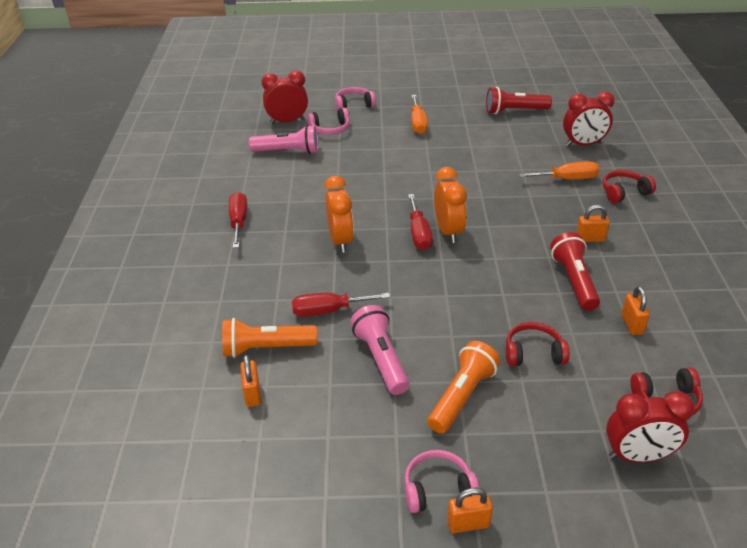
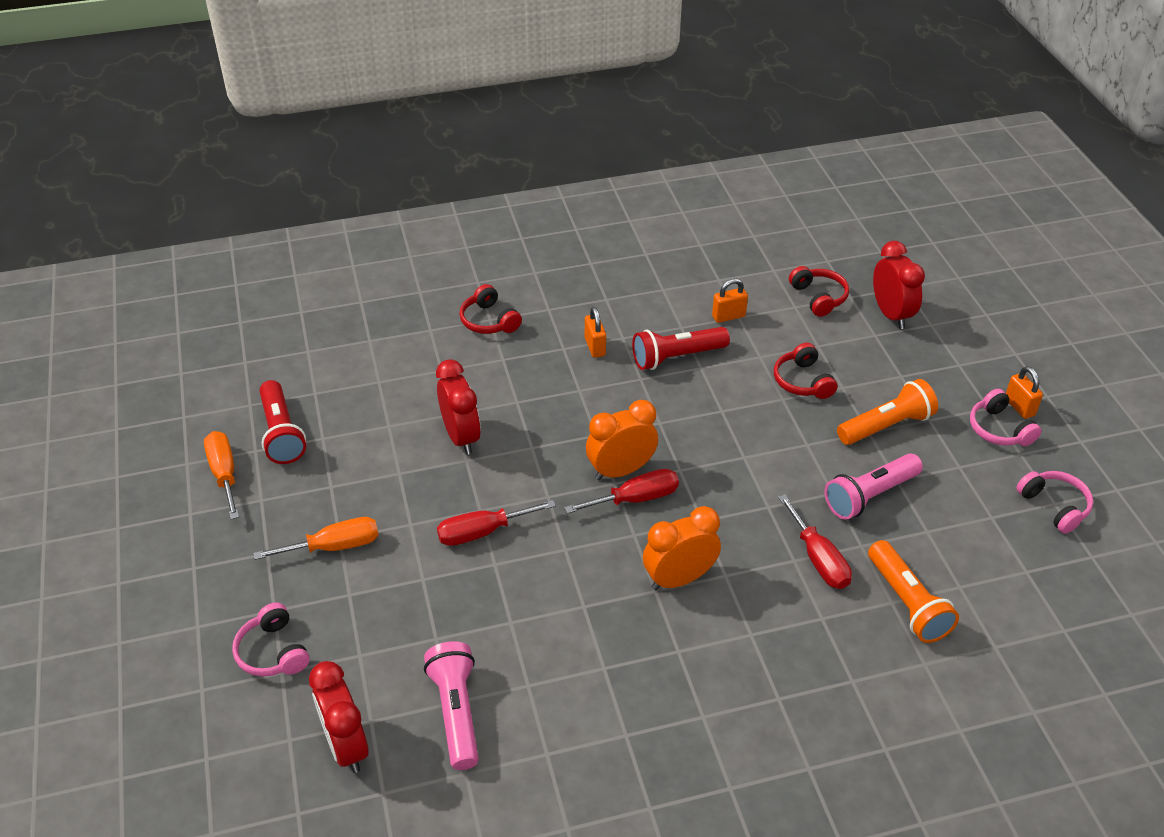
camera: 105 degrees left, 5 degrees up
(238, 222) = (678, 719): red screwdriver -> red screwdriver (482, 532)
(252, 394) = (977, 595): orange padlock -> none
(330, 129) = (368, 668): pink headphones -> pink headphones (1054, 506)
(462, 396) = (886, 426): orange flashlight -> orange flashlight turned 135 degrees clockwise
(567, 179) = (469, 369): orange screwdriver -> orange screwdriver (224, 474)
(583, 144) = (376, 358): red clock -> red clock (461, 437)

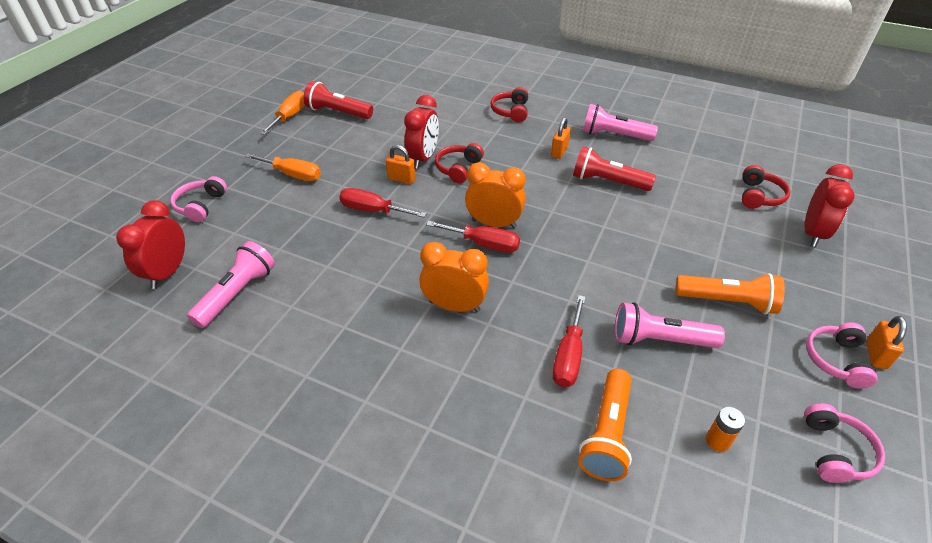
camera: 40 degrees right, 0 degrees up
(281, 433) = (338, 112): red flashlight -> red flashlight turned 90 degrees clockwise
(627, 295) = (614, 135): none -> pink flashlight
(728, 316) = (673, 176): orange padlock -> orange padlock (401, 179)
(802, 381) = (687, 239): red headphones -> red headphones (458, 168)
(981, 553) = (717, 441): none -> orange battery

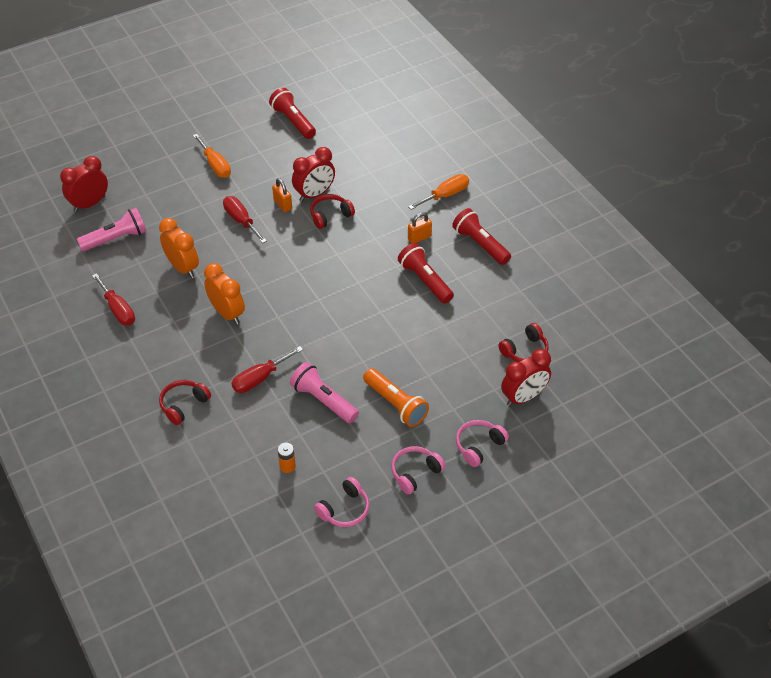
camera: 35 degrees right, 5 degrees up
(200, 205) = (141, 162): pink headphones -> pink headphones (479, 446)
(290, 116) = (256, 109): orange screwdriver -> orange screwdriver (445, 195)
(484, 244) = (286, 282): red screwdriver -> red screwdriver (118, 310)
(494, 224) = (308, 271): orange clock -> orange clock (183, 267)
(511, 111) = (424, 182): red headphones -> red headphones (183, 405)
(606, 434) = (234, 428): orange flashlight -> none
(614, 135) = (480, 244): pink flashlight -> red flashlight
(876, 355) = (445, 485): orange padlock -> none

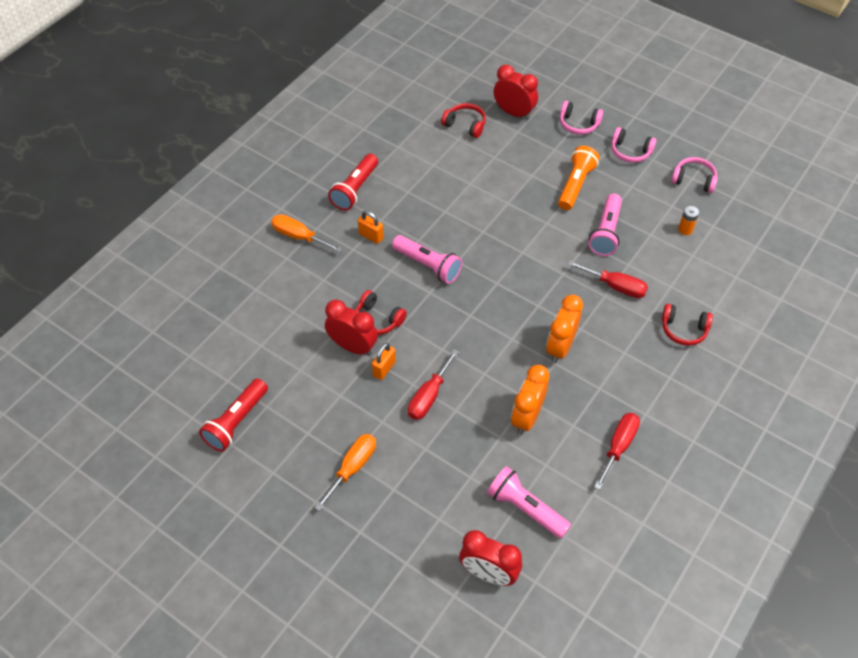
camera: 115 degrees left, 5 degrees up
(365, 262) = (428, 265): none -> pink flashlight
(425, 280) = (425, 213): red flashlight -> none

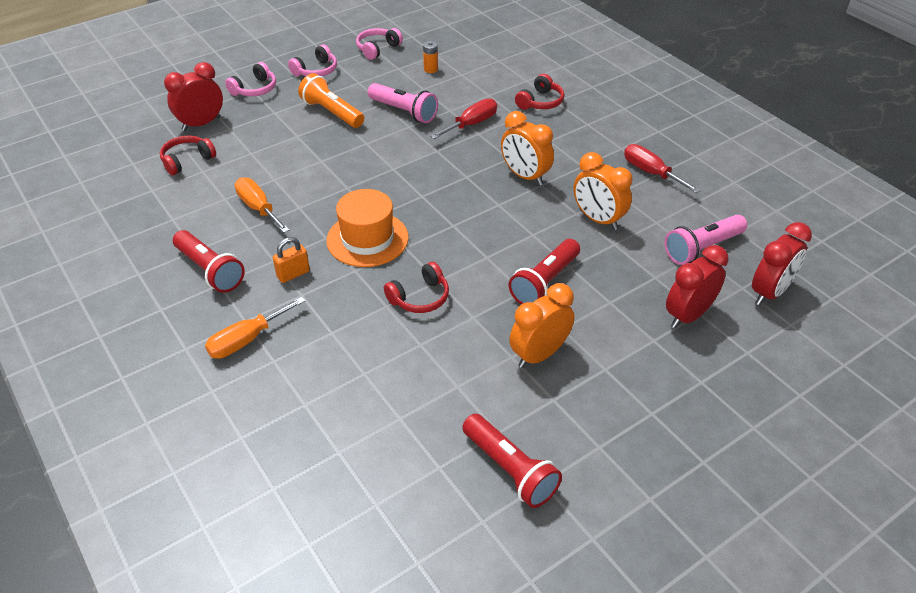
camera: 70 degrees left, 10 degrees down
(348, 412) = (539, 355): none -> orange clock
(352, 468) = (616, 368): orange screwdriver -> orange screwdriver (258, 208)
(353, 347) = (447, 328): red clock -> red clock (688, 315)
(384, 369) = (491, 309): orange padlock -> none
(428, 265) = (367, 239): pink flashlight -> orange hat
(429, 396) = (544, 282): red screwdriver -> red flashlight

